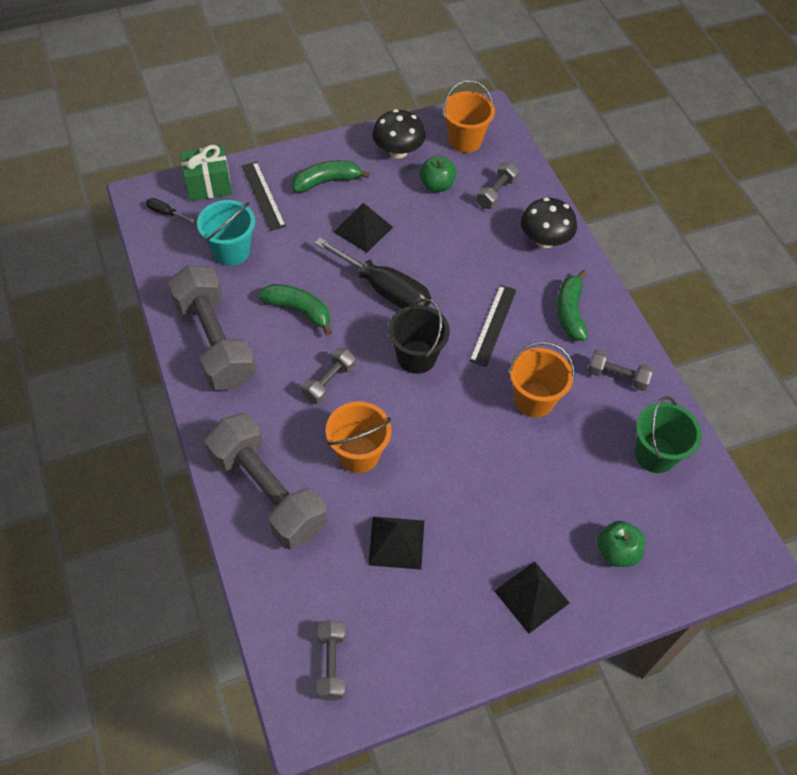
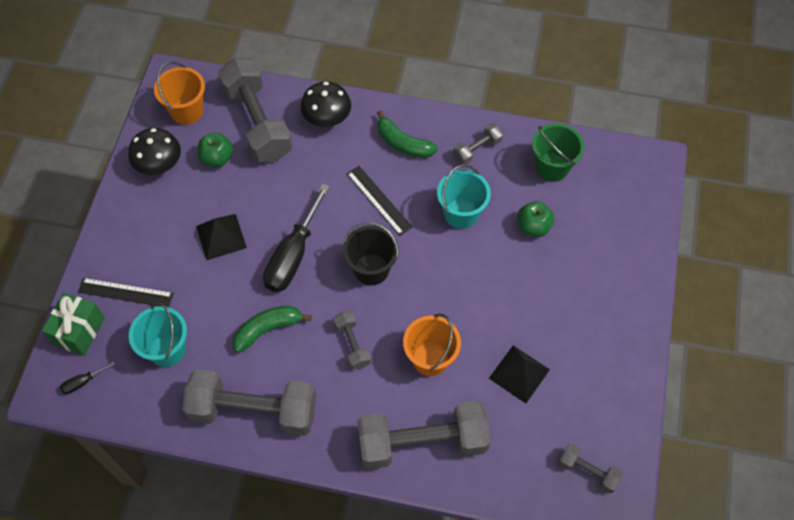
camera: 55 degrees left, 5 degrees up
(327, 181) = (149, 235): green banana -> none
(384, 290) = (293, 255): black screwdriver -> black screwdriver turned 135 degrees clockwise
(496, 193) = (257, 122): grey dumbbell -> grey dumbbell, size x2.12
(531, 596) = (611, 310): black pyramid -> none
(534, 400) = (461, 213): orange bucket -> turquoise bucket
(616, 552) = (609, 238): green apple -> green apple (533, 227)

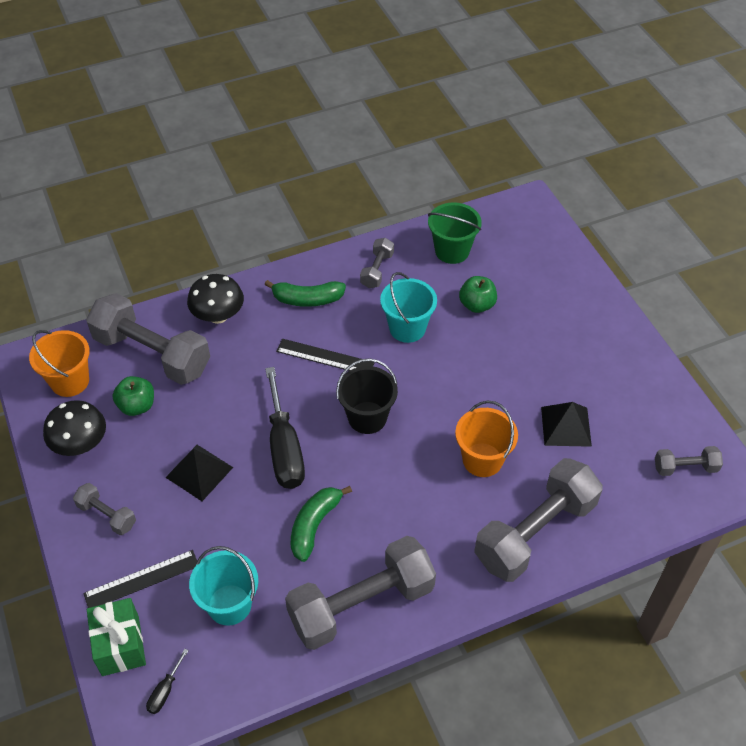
camera: 35 degrees left, 10 degrees down
(352, 344) = (404, 490): grey dumbbell -> grey dumbbell (107, 515)

